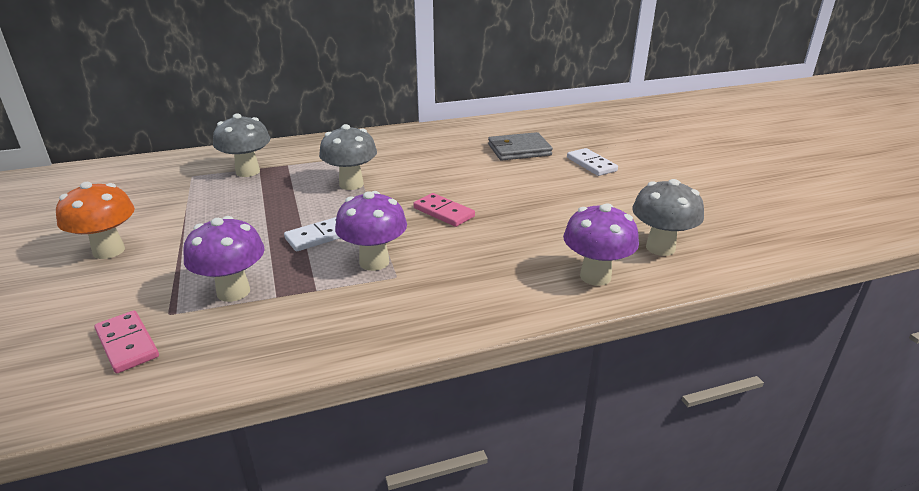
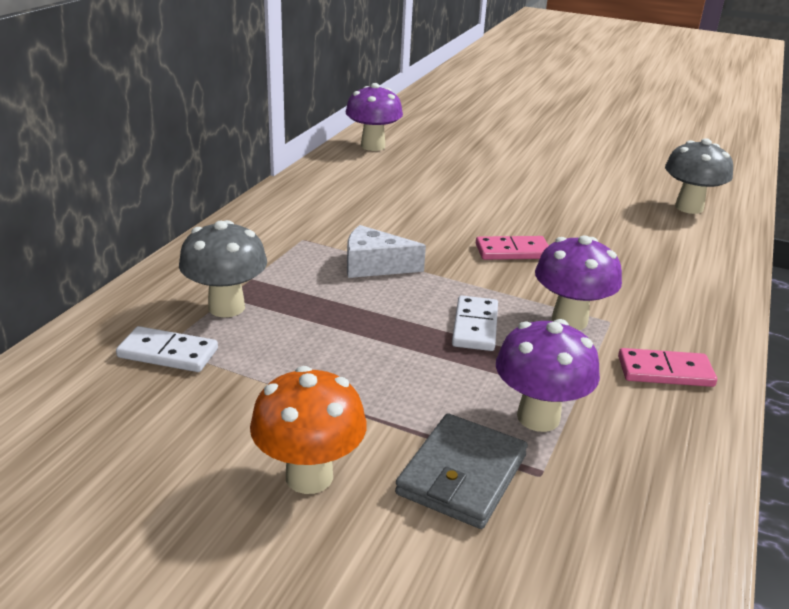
camera: 50 degrees left, 0 degrees up
(127, 344) = (582, 525): pink domino -> pink domino (665, 371)
(351, 184) = (374, 266): grey mushroom -> white cheese
(519, 150) = (433, 170): grey wallet -> grey wallet (462, 475)
(591, 164) = (512, 161): white domino -> white domino (168, 353)
(595, 276) = (705, 247): purple mushroom -> purple mushroom (373, 146)

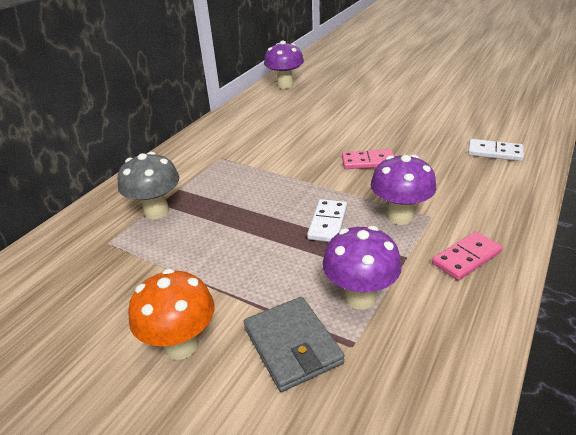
camera: 10 degrees right, 5 degrees up
(168, 353) = (109, 247): white domino -> white domino (494, 152)
(374, 266) = (265, 177): white cheese -> none
(462, 475) = (292, 345): grey wallet -> grey wallet turned 60 degrees counterclockwise
(665, 371) = (466, 258): pink domino -> pink domino turned 45 degrees counterclockwise
(689, 207) = (510, 121): grey mushroom -> none

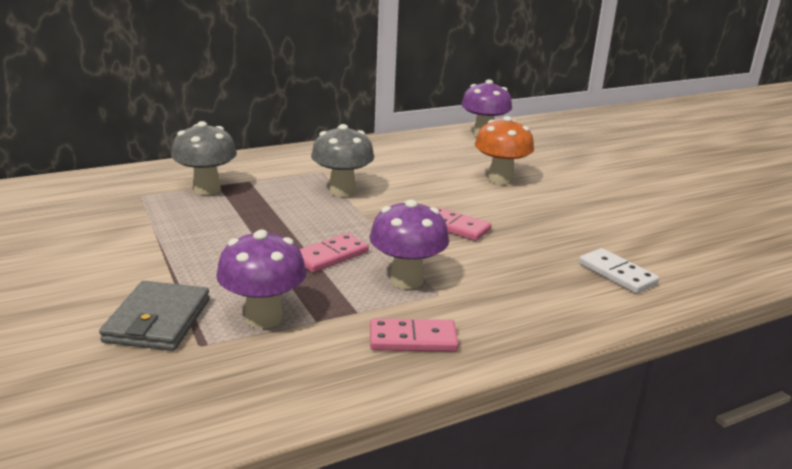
camera: 30 degrees right, 10 degrees down
(181, 345) = (86, 280): orange mushroom -> orange mushroom (500, 179)
(259, 167) = (342, 191): none -> grey mushroom
(327, 223) = (330, 256): white domino -> pink domino

